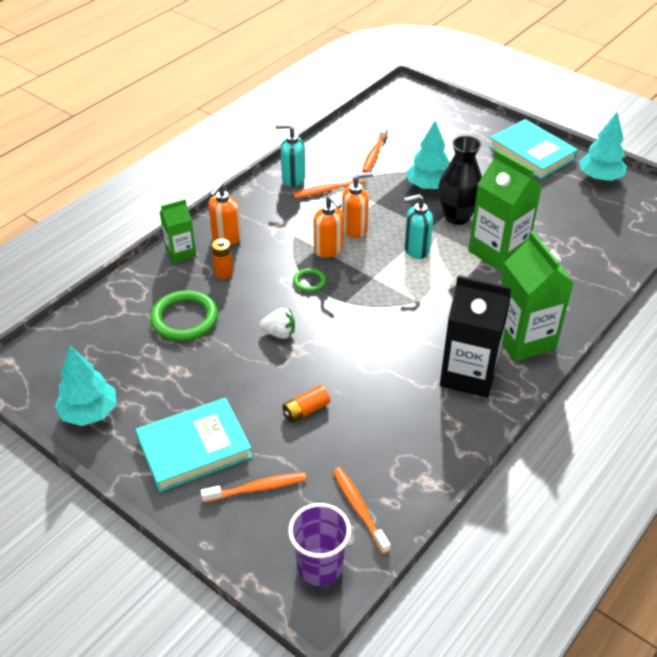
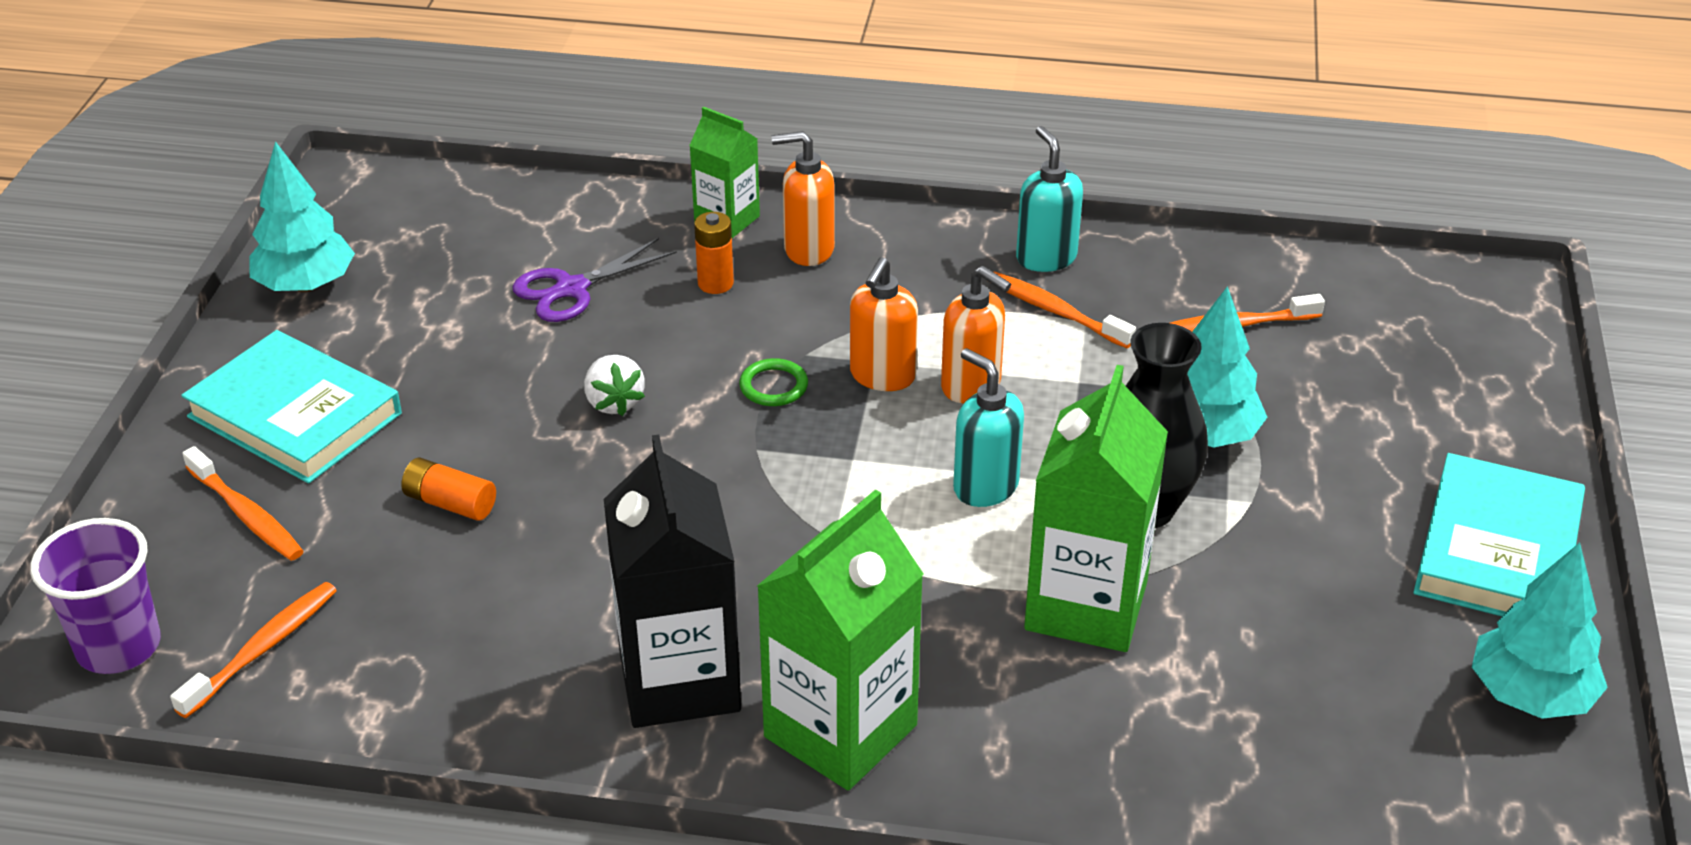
camera: 60 degrees right, 5 degrees down
(184, 319) = (571, 289): green ring -> purple scissors

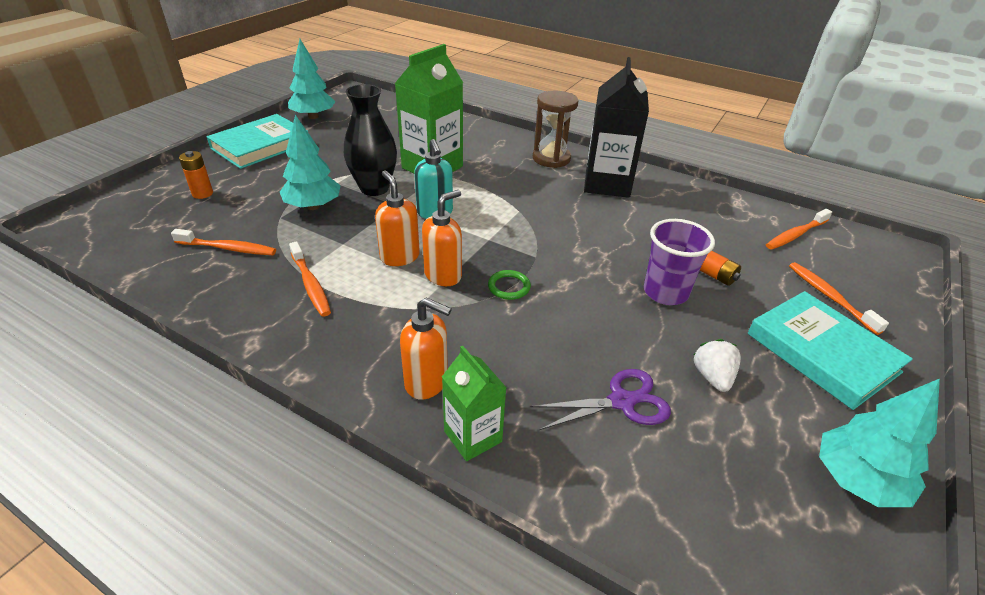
camera: 160 degrees left, 0 degrees up
(119, 647) = (870, 252): purple cup -> purple cup (665, 292)
(614, 402) = (608, 303): white strawberry -> white strawberry (712, 377)
(715, 283) = (511, 372): orange battery -> orange battery (202, 193)
(840, 731) = (551, 158): green carton -> brown hourglass
(1046, 258) = (274, 322): turquoise soap dispenser -> none

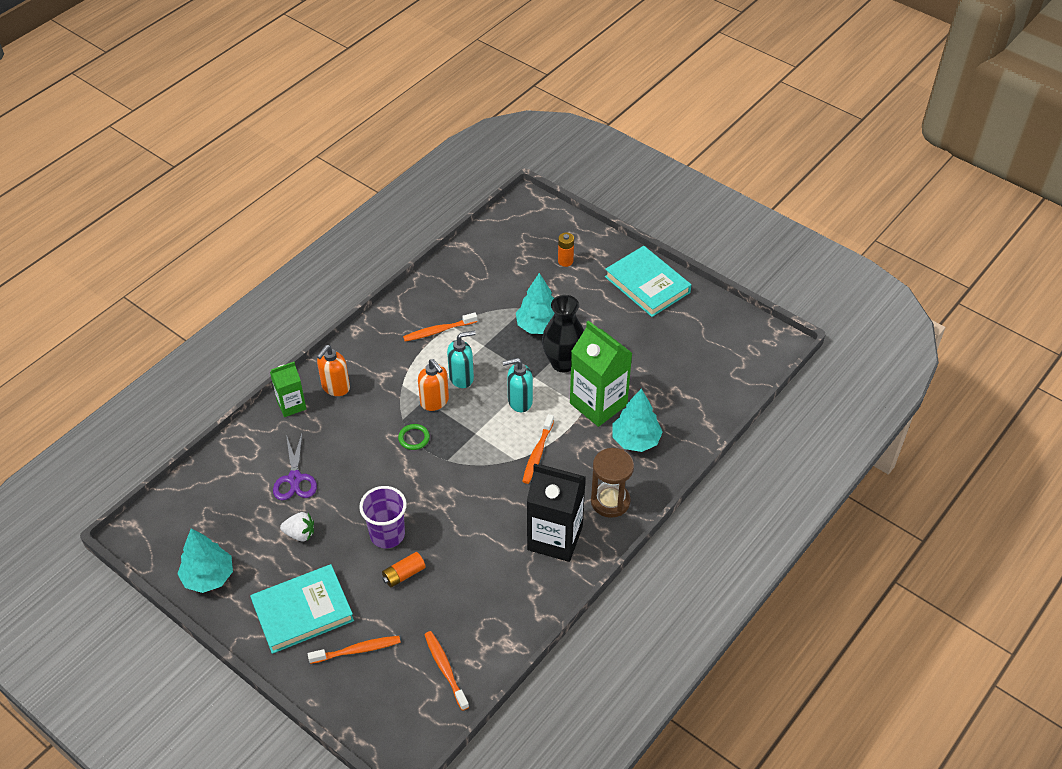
camera: 100 degrees right, 10 degrees up
(228, 248) = (488, 285): orange toothbrush -> orange toothbrush (537, 453)
(313, 117) = (711, 316): turquoise tree -> turquoise tree (635, 440)
(399, 257) = (461, 377): orange soap dispenser -> turquoise soap dispenser

